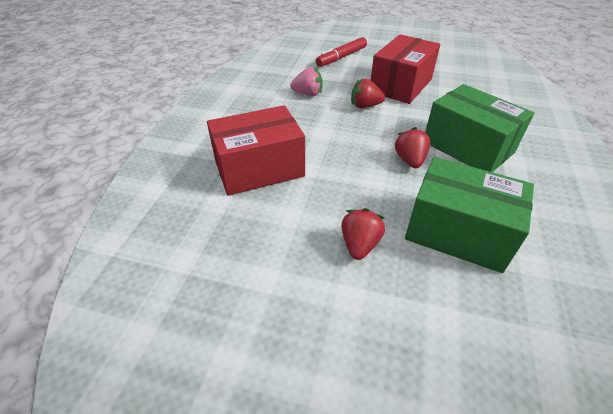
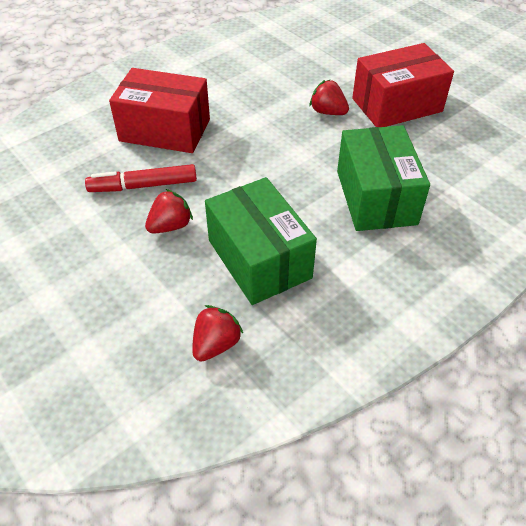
camera: 35 degrees right, 5 degrees up
(308, 94) = (287, 77): pink strawberry -> none
(341, 57) = (374, 47): red marker -> red marker (143, 186)
(410, 160) = (300, 182): red strawberry -> red strawberry (216, 344)

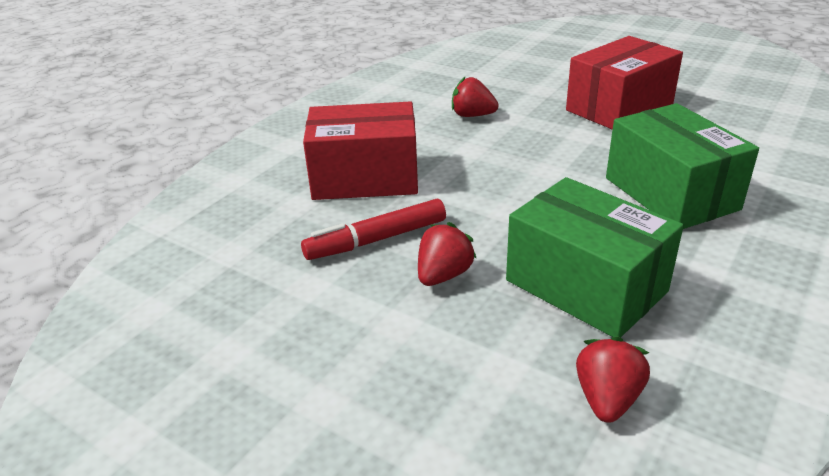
camera: 15 degrees left, 15 degrees down
(328, 112) = (548, 126): red strawberry -> red strawberry (472, 115)

